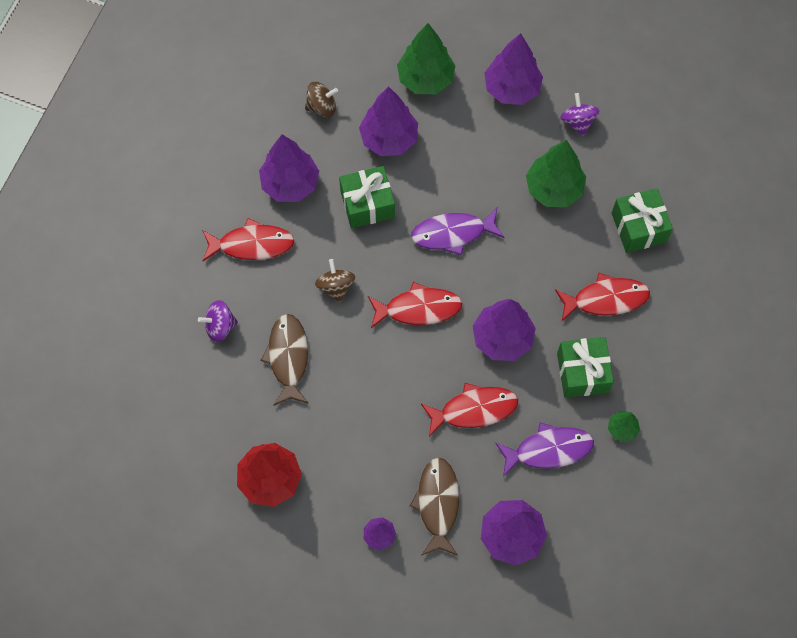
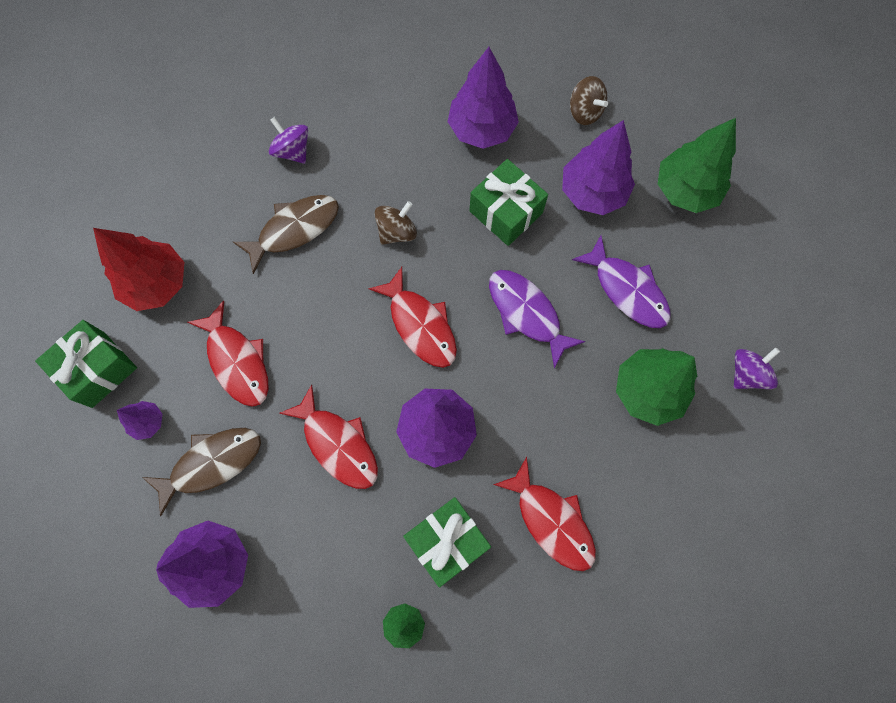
camera: 60 degrees right, 5 degrees up
(252, 244) = (395, 131): red fish -> red fish (237, 361)
(512, 89) = (736, 282): purple tree -> none
(548, 450) = (334, 551): purple fish -> purple fish (627, 290)
(638, 227) = (663, 512): green gift -> green gift (98, 369)

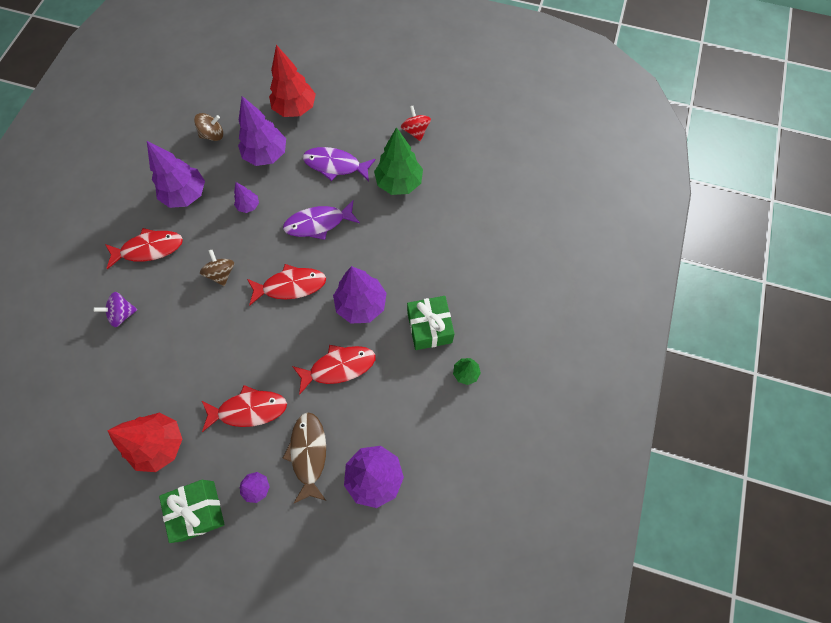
camera: 65 degrees left, 5 degrees down
(294, 229) = (180, 336): brown fish -> none
(506, 212) = (248, 206): green gift -> purple tree
(551, 520) = (445, 266): red fish -> red fish (149, 249)
(627, 290) = (335, 165): purple fish -> purple fish turned 150 degrees counterclockwise
(686, 190) = (295, 108): green tree -> red tree
(747, 373) = (415, 131): purple spinning top -> red spinning top

